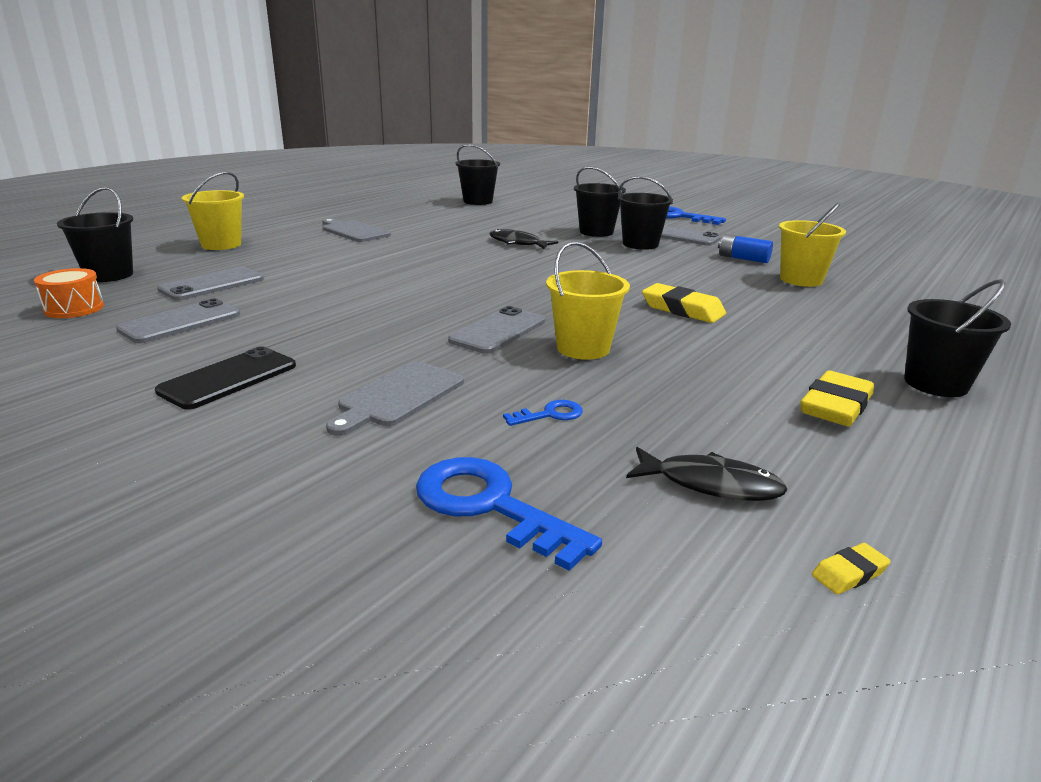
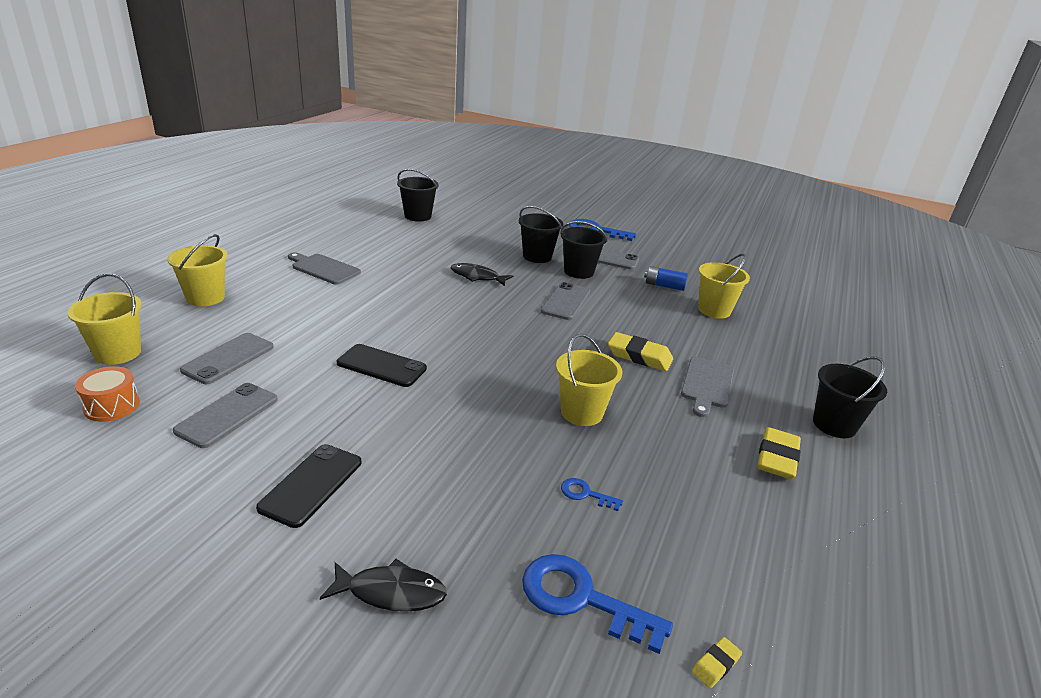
camera: 15 degrees left, 5 degrees up
(109, 275) = (118, 353): black bucket -> yellow bucket
(368, 299) = (381, 366): none -> black phone
(398, 396) = (463, 488): grey cutting board -> grey cutting board (707, 385)
(498, 331) = (508, 398): grey phone -> grey phone (566, 302)
(549, 414) = (585, 494): blue key -> blue key turned 120 degrees counterclockwise
(710, 484) = (720, 552): black fish -> black fish (391, 592)
(849, 573) = (827, 622): yellow eraser -> yellow eraser (715, 665)

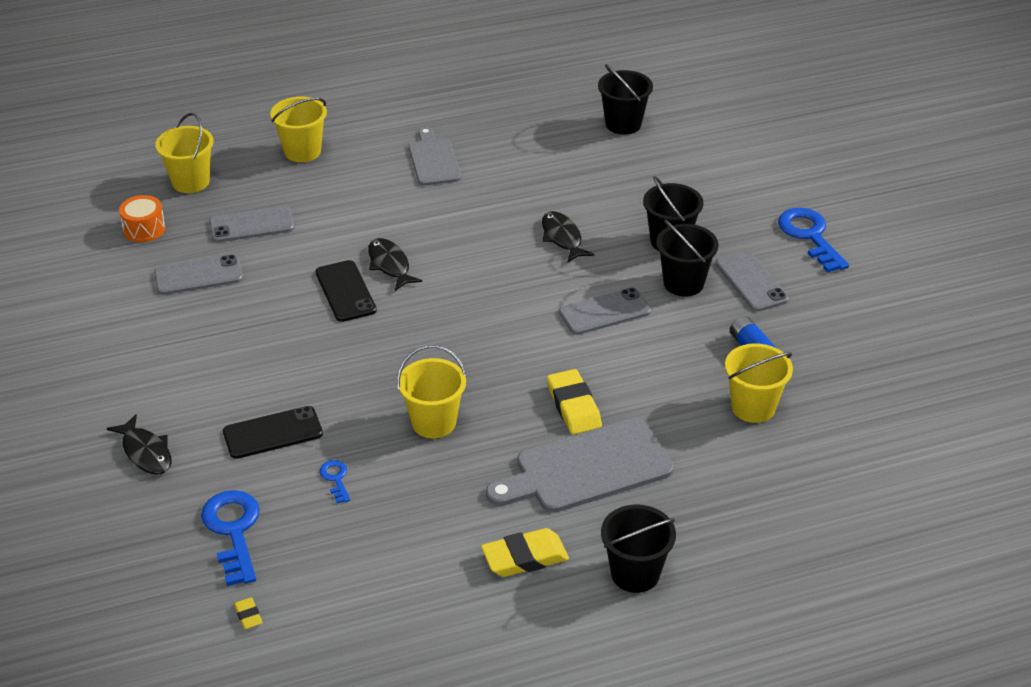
camera: 50 degrees right, 10 degrees up
(311, 485) = (186, 359): black phone -> black phone (273, 433)
(389, 336) = (390, 265): none -> black fish
(707, 385) = (586, 468): grey cutting board -> grey cutting board, size x1.60
(715, 665) = (248, 615): yellow eraser -> yellow eraser turned 60 degrees clockwise

